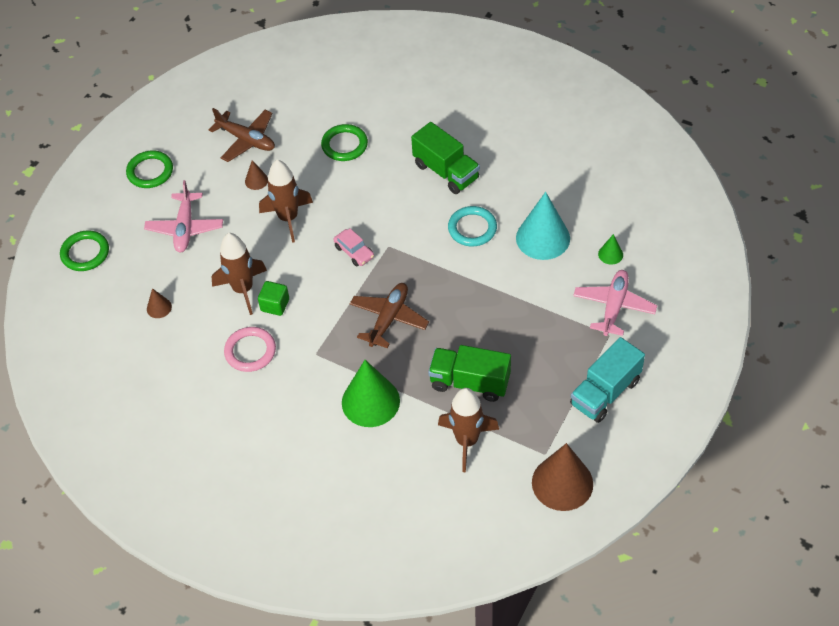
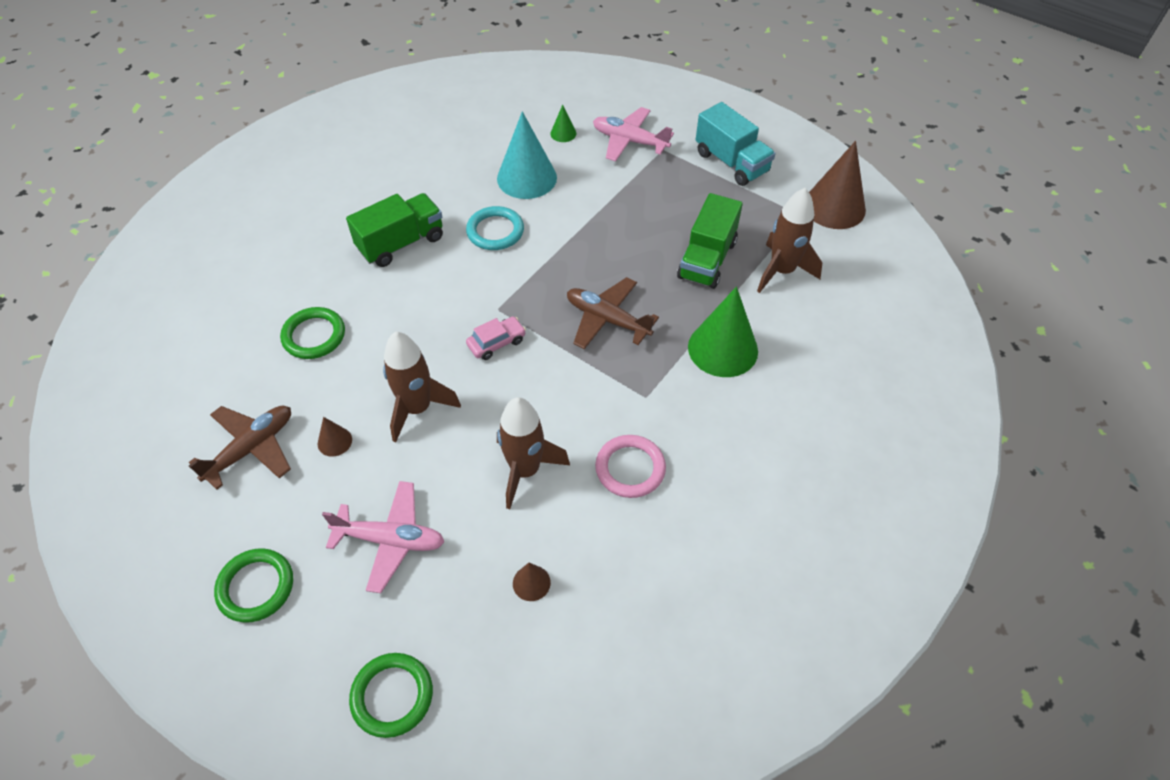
camera: 85 degrees left, 0 degrees up
(275, 305) = (560, 435): green cube -> none

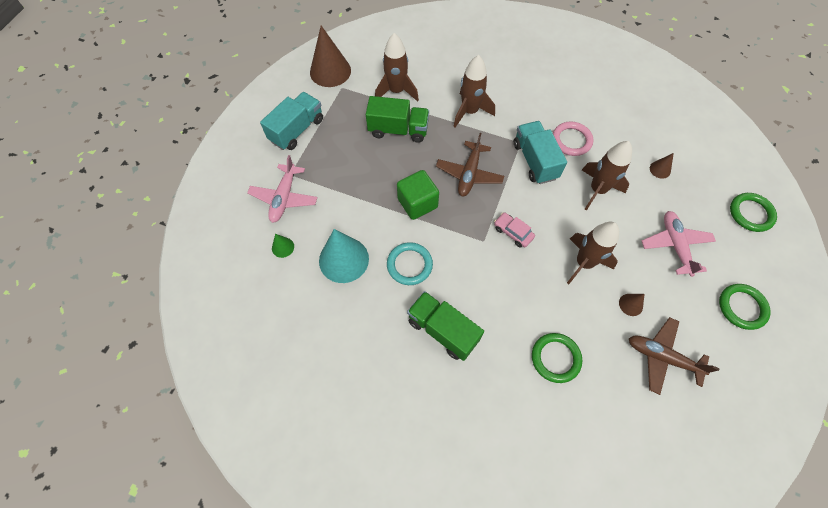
camera: 105 degrees left, 10 degrees up
(579, 255) = (417, 203): none -> green cube
(605, 405) = (535, 161): none -> turquoise truck
(723, 349) = (469, 111): green cone -> brown rocket

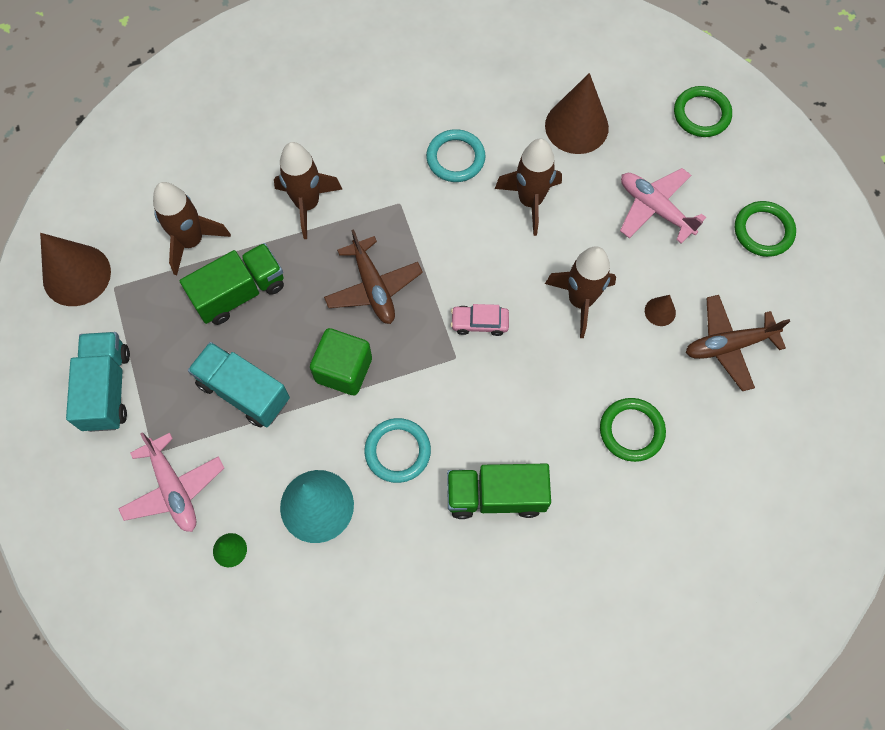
camera: 40 degrees left, 5 degrees up
(535, 161) = (435, 215): turquoise truck -> turquoise truck (244, 392)
(571, 140) = (455, 158): pink ring -> turquoise ring
(660, 169) = (576, 126): brown cone -> brown cone, size x2.20

